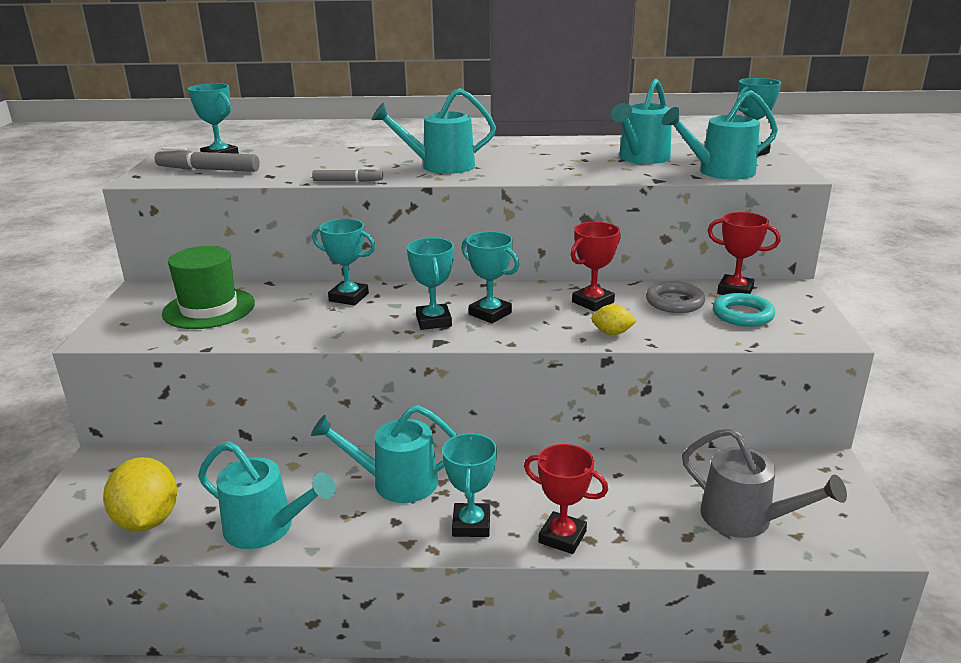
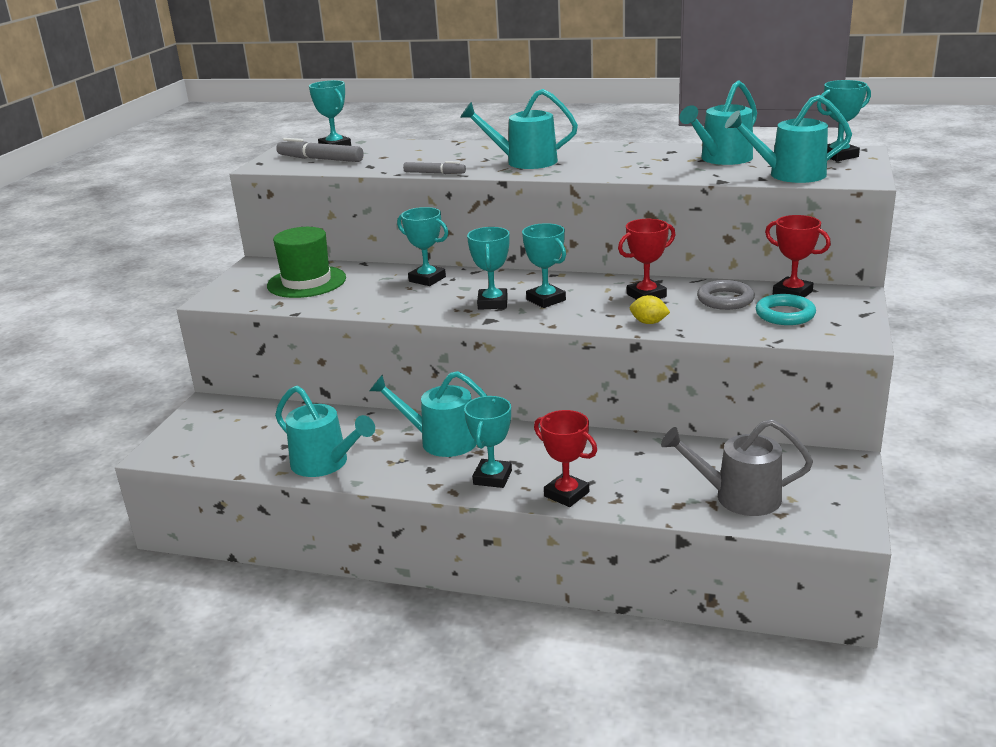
camera: 15 degrees right, 0 degrees up
(147, 520) = (235, 449): yellow lemon -> none
(745, 518) = (739, 497): grey watering can -> grey watering can turned 135 degrees clockwise

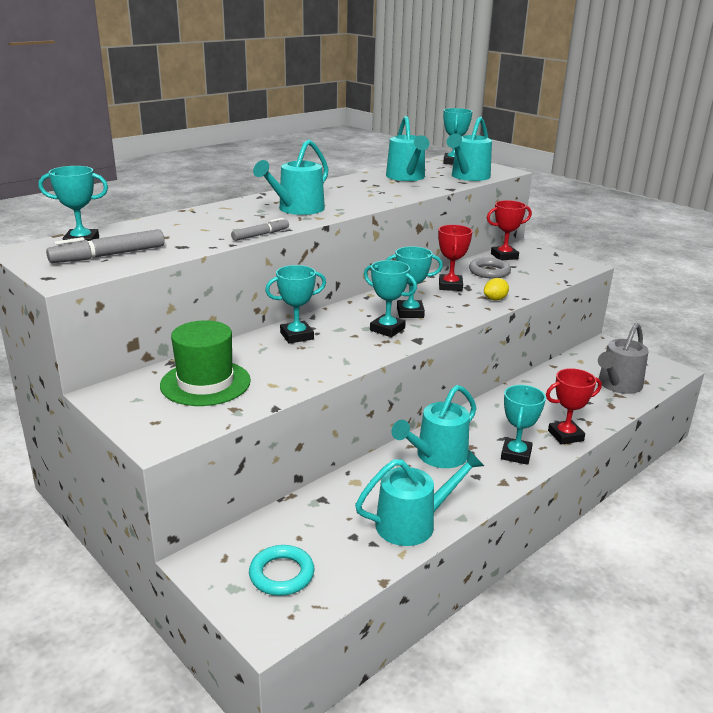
camera: 60 degrees left, 0 degrees up
(492, 477) = (516, 454): turquoise trophy -> turquoise trophy turned 60 degrees clockwise
(785, 314) = (532, 267): turquoise ring -> turquoise ring (281, 574)

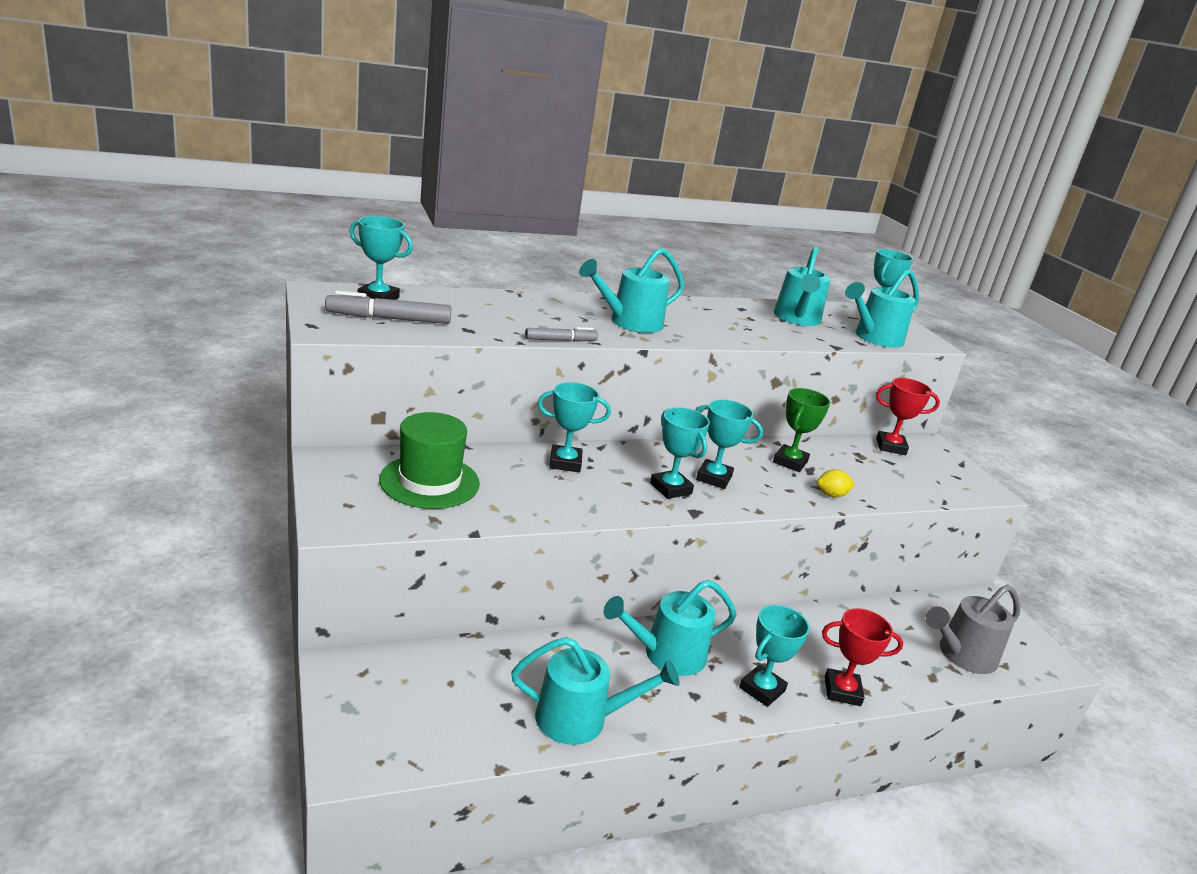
camera: 20 degrees right, 0 degrees up
(281, 574) = (404, 714): turquoise ring -> none
(450, 286) = (790, 462): red trophy -> green trophy
(489, 272) = (854, 460): grey ring -> none

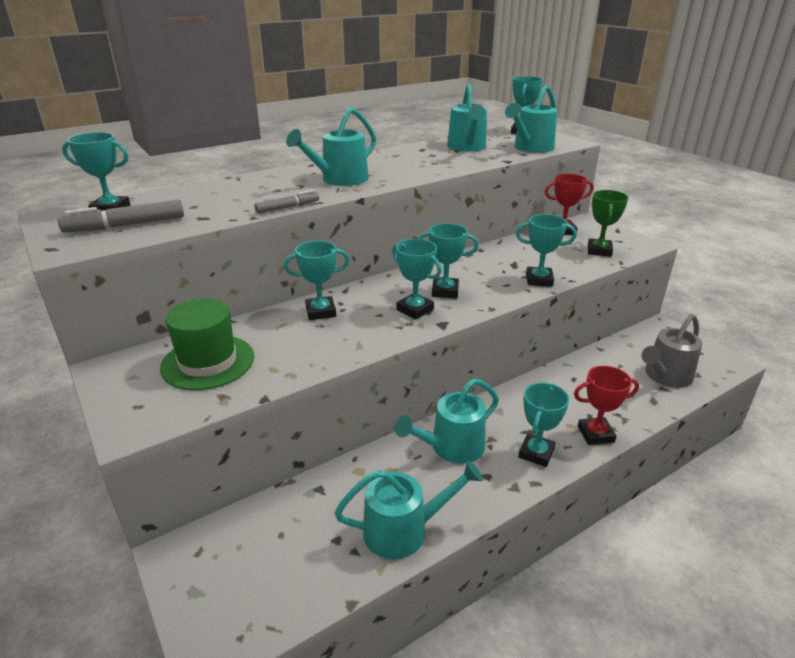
camera: 10 degrees left, 5 degrees up
(790, 462) = (496, 262): green trophy -> green trophy (599, 250)
(831, 495) = (539, 280): yellow lemon -> turquoise trophy

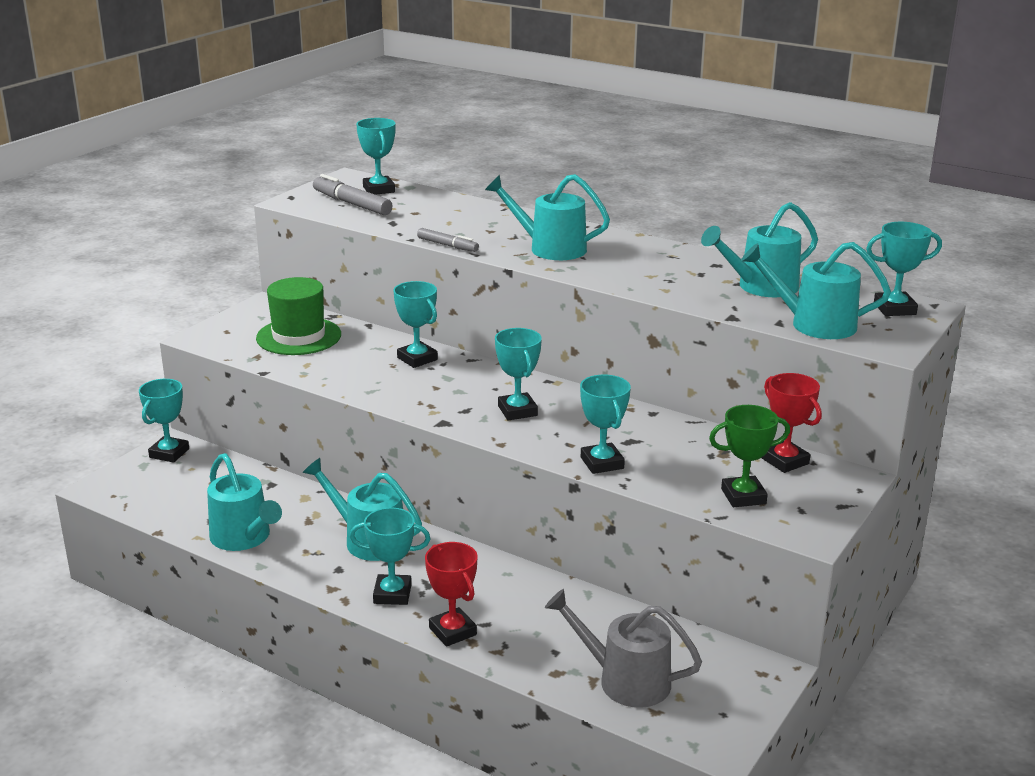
camera: 65 degrees right, 5 degrees down
(415, 309) = (461, 403): turquoise trophy -> turquoise trophy (169, 453)

